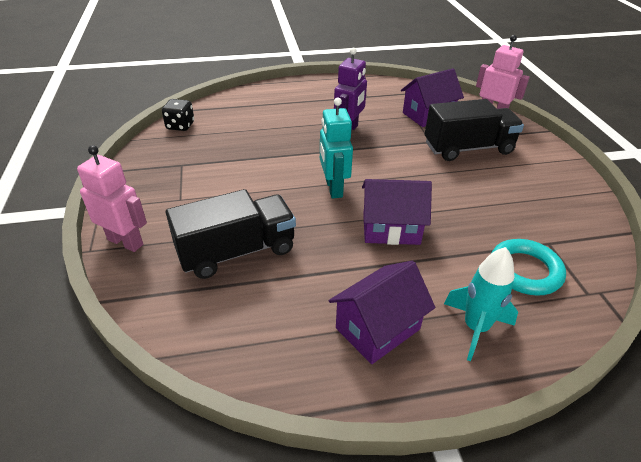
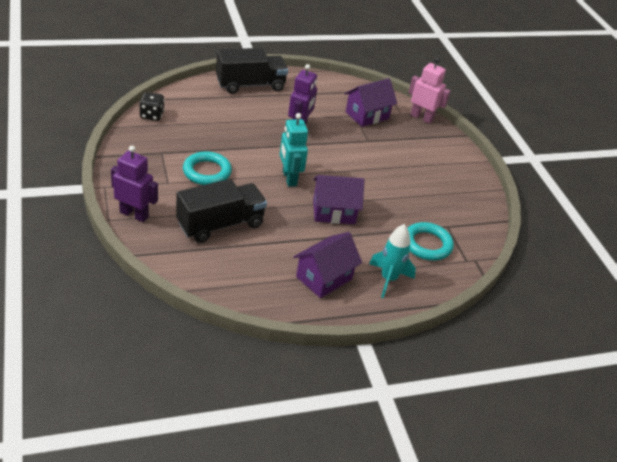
camera: 10 degrees left, 0 degrees up
(126, 242) = (134, 214): pink robot -> purple robot
(231, 185) = (207, 172): none -> turquoise ring
(468, 148) = (398, 148): black truck -> black truck (250, 85)

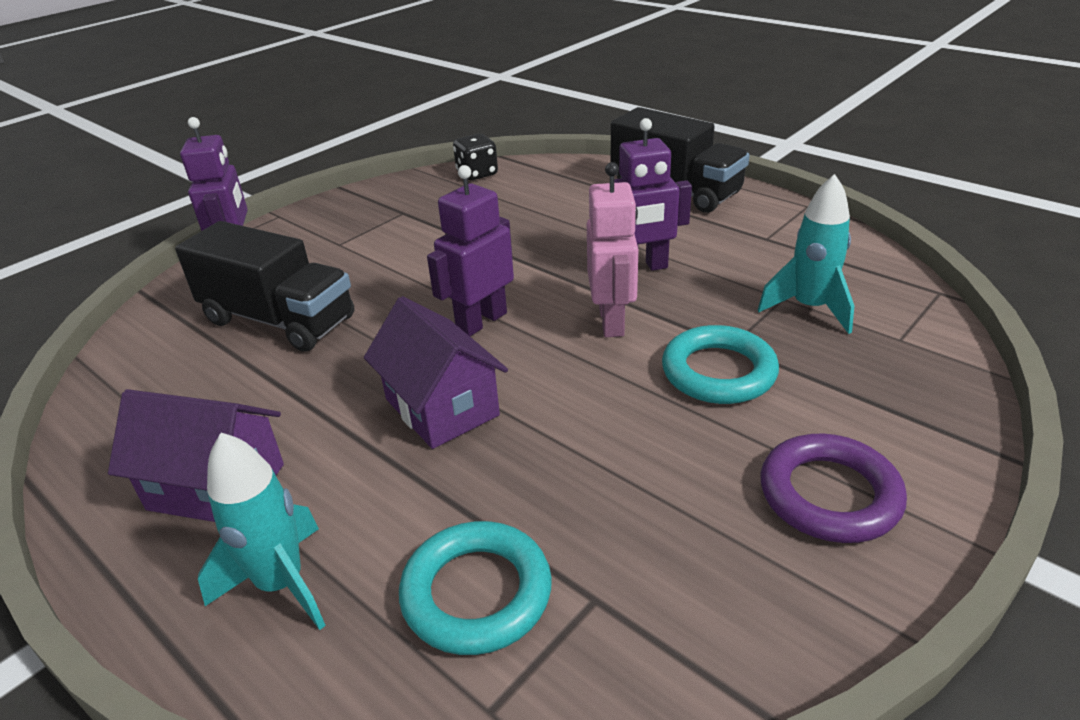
camera: 65 degrees right, 5 degrees down
(207, 172) = (401, 256): turquoise ring -> turquoise ring (718, 372)
(289, 178) = (481, 321): turquoise robot -> purple robot
(367, 115) = (809, 308): purple house -> turquoise rocket
(421, 117) = (942, 369): pink robot -> pink robot (612, 321)
(448, 169) = (829, 495): none -> purple ring

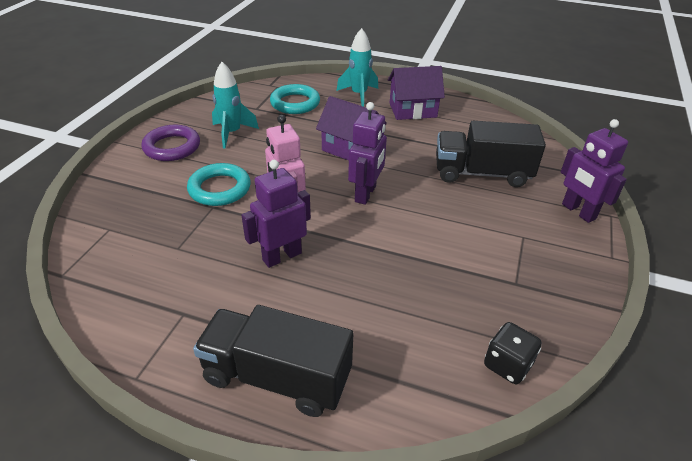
camera: 155 degrees right, 5 degrees up
(809, 308) = (161, 242): turquoise rocket -> turquoise rocket (232, 133)

